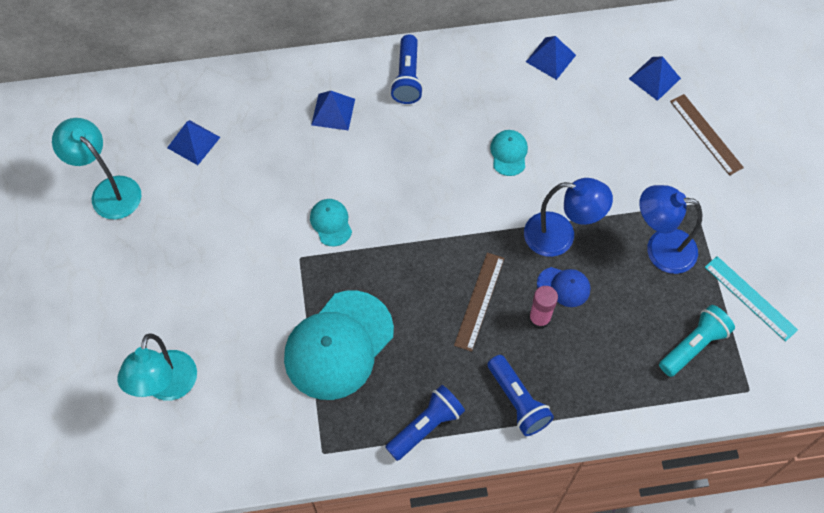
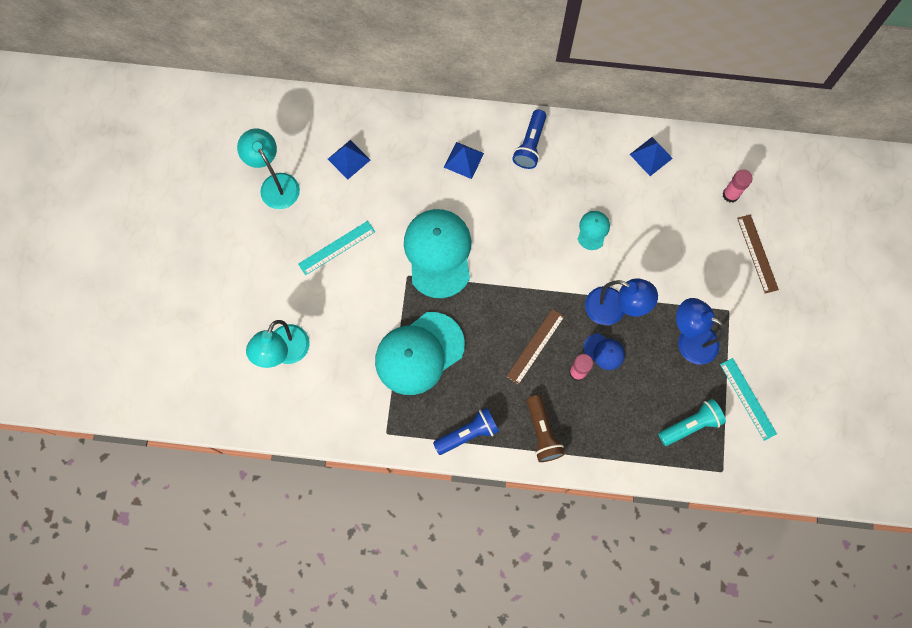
camera: 15 degrees right, 10 degrees up
(203, 246) = (337, 248): none -> turquoise ruler
(331, 223) = (438, 253): turquoise cap -> turquoise cap, size x2.21
(517, 401) = (542, 433): blue flashlight -> brown flashlight
(654, 78) = (730, 194): blue pyramid -> pink glue stick

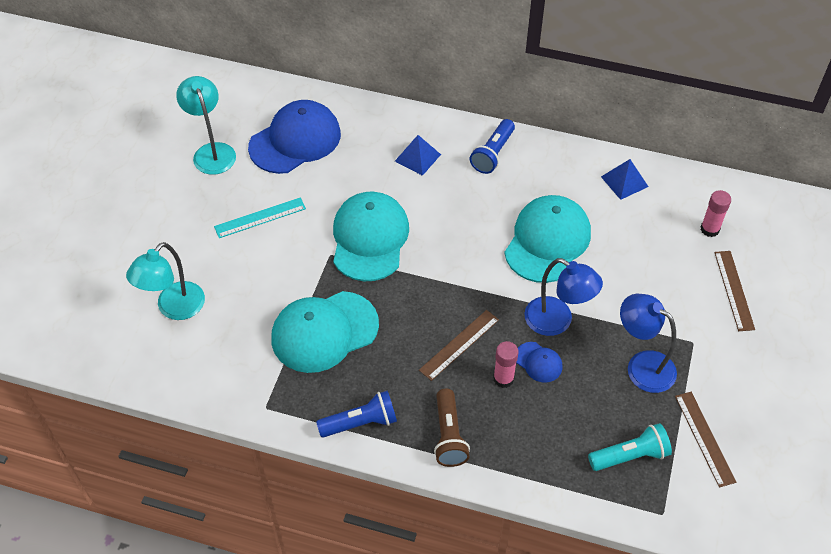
camera: 10 degrees right, 20 degrees down
(349, 159) = (295, 140): blue pyramid -> blue cap
(593, 230) = (547, 241): turquoise cap -> turquoise cap, size x2.21
(747, 399) = (704, 438): turquoise ruler -> brown ruler

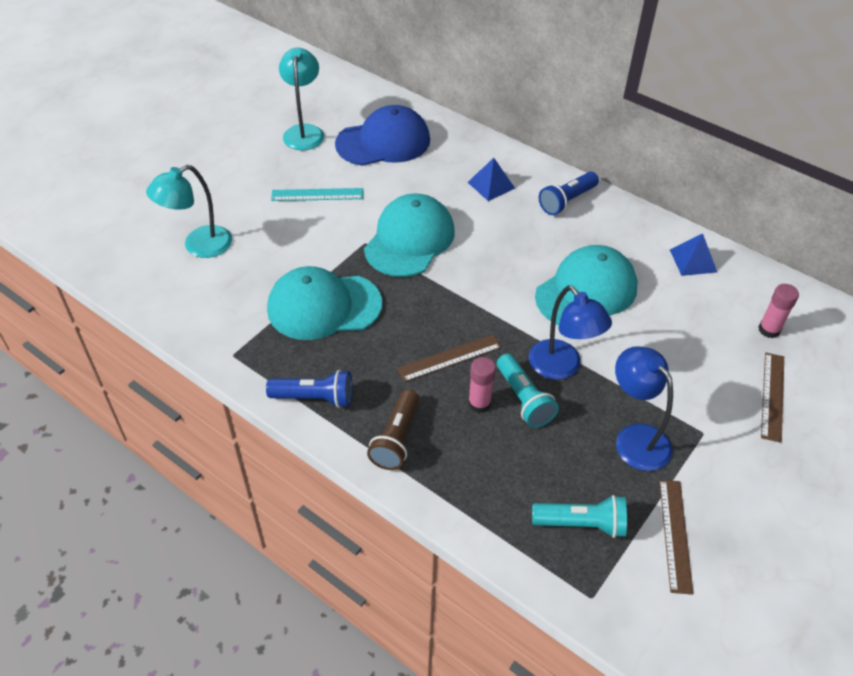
camera: 20 degrees right, 5 degrees down
(538, 362) = (523, 399): blue cap -> turquoise flashlight

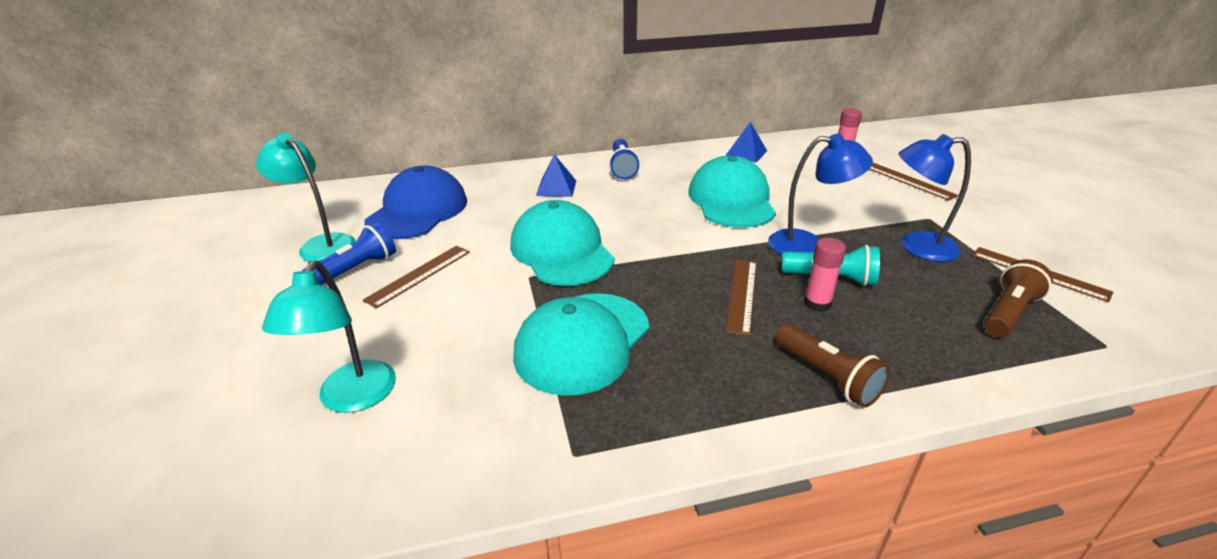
camera: 50 degrees left, 15 degrees down
(315, 398) = (716, 412): blue flashlight -> blue flashlight (356, 269)
(317, 195) = (419, 275): turquoise ruler -> brown ruler
(581, 524) = (1008, 313): turquoise flashlight -> brown flashlight

